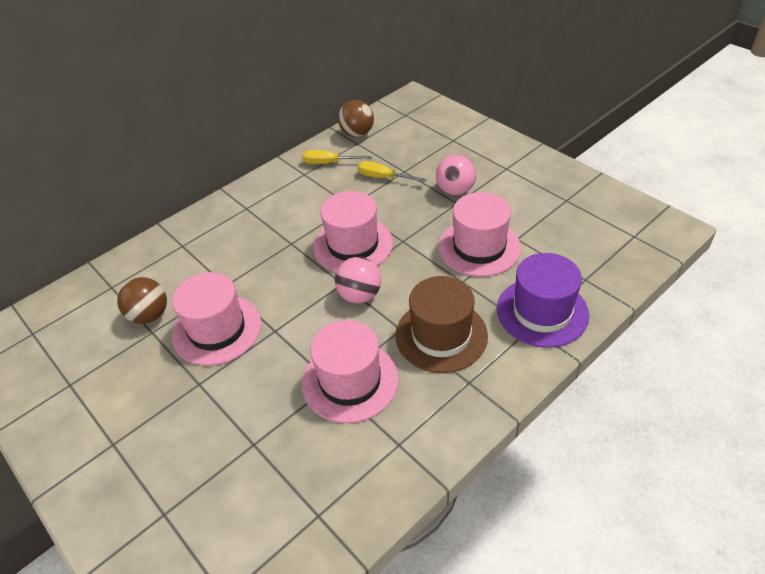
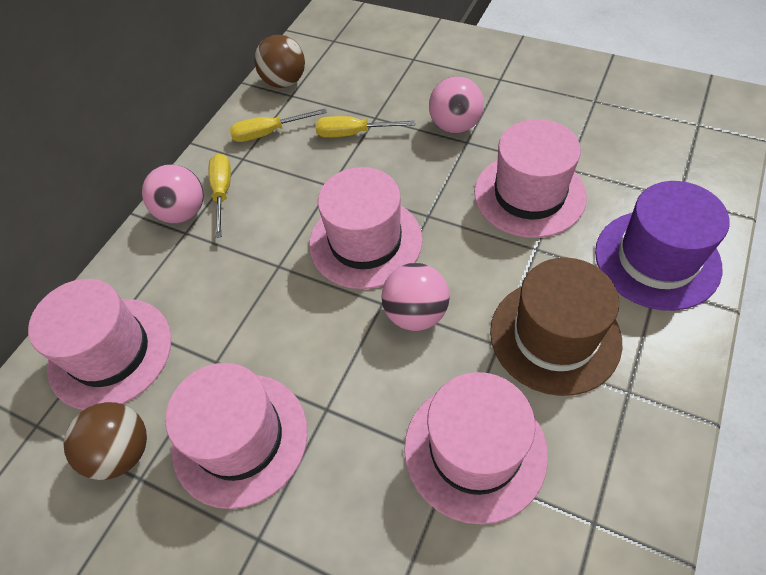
camera: 20 degrees left, 10 degrees up
(169, 262) = (110, 352): none -> pink hat
(251, 196) = (183, 212): none -> pink ball
(280, 191) = (222, 192): none -> yellow screwdriver

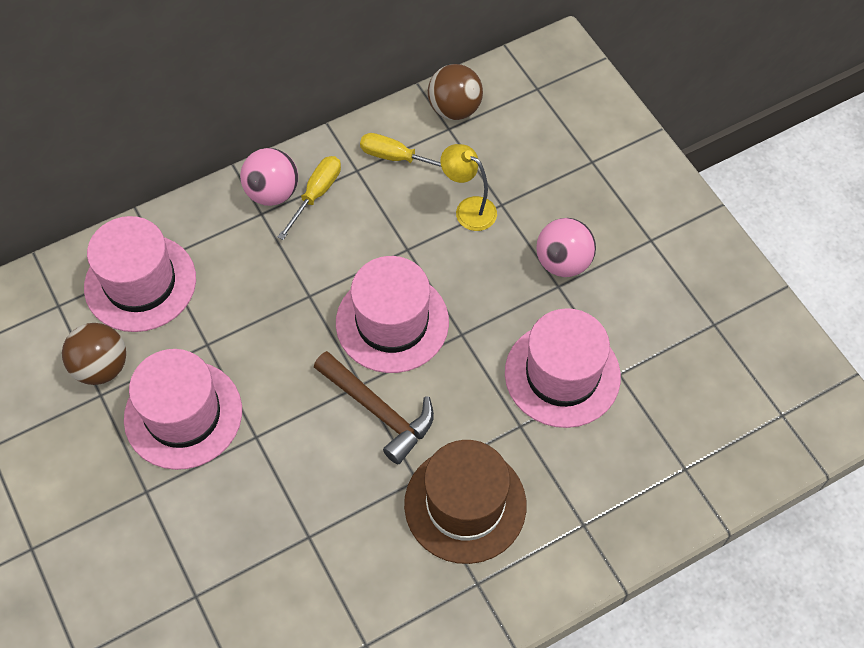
camera: 30 degrees right, 5 degrees up
(353, 134) = (468, 209): yellow screwdriver -> yellow lamp
(416, 313) = (379, 411): pink ball -> brown hammer
(475, 450) = (332, 540): pink hat -> none
(657, 259) = (607, 505): purple hat -> none

